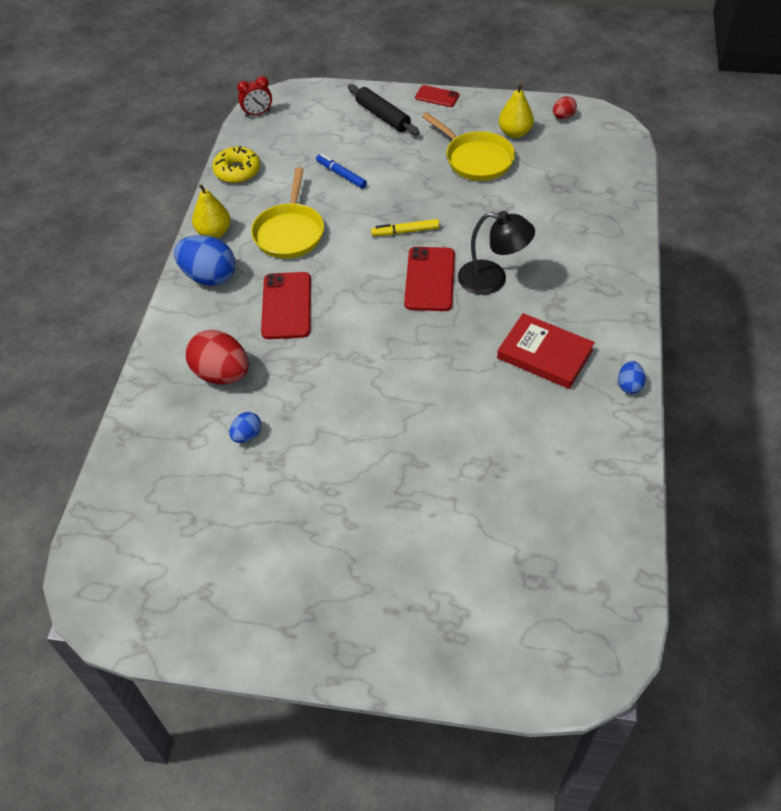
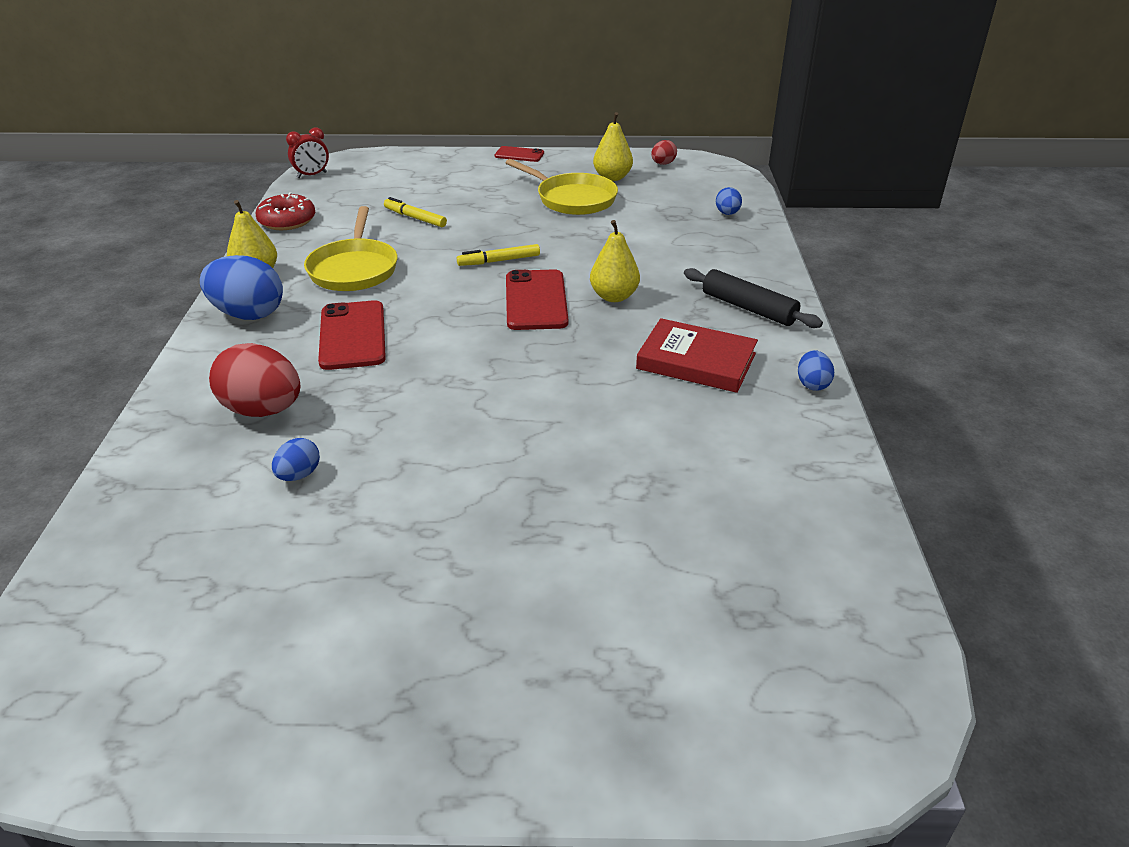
camera: 10 degrees left, 15 degrees down
(237, 171) = (287, 221): yellow donut -> red donut
(341, 174) = (415, 218): blue marker -> yellow marker
(383, 116) = (459, 171): black rolling pin -> black rolling pin (748, 308)
(492, 279) = (614, 296): black lamp -> yellow pear
(606, 187) = (727, 213): none -> blue egg

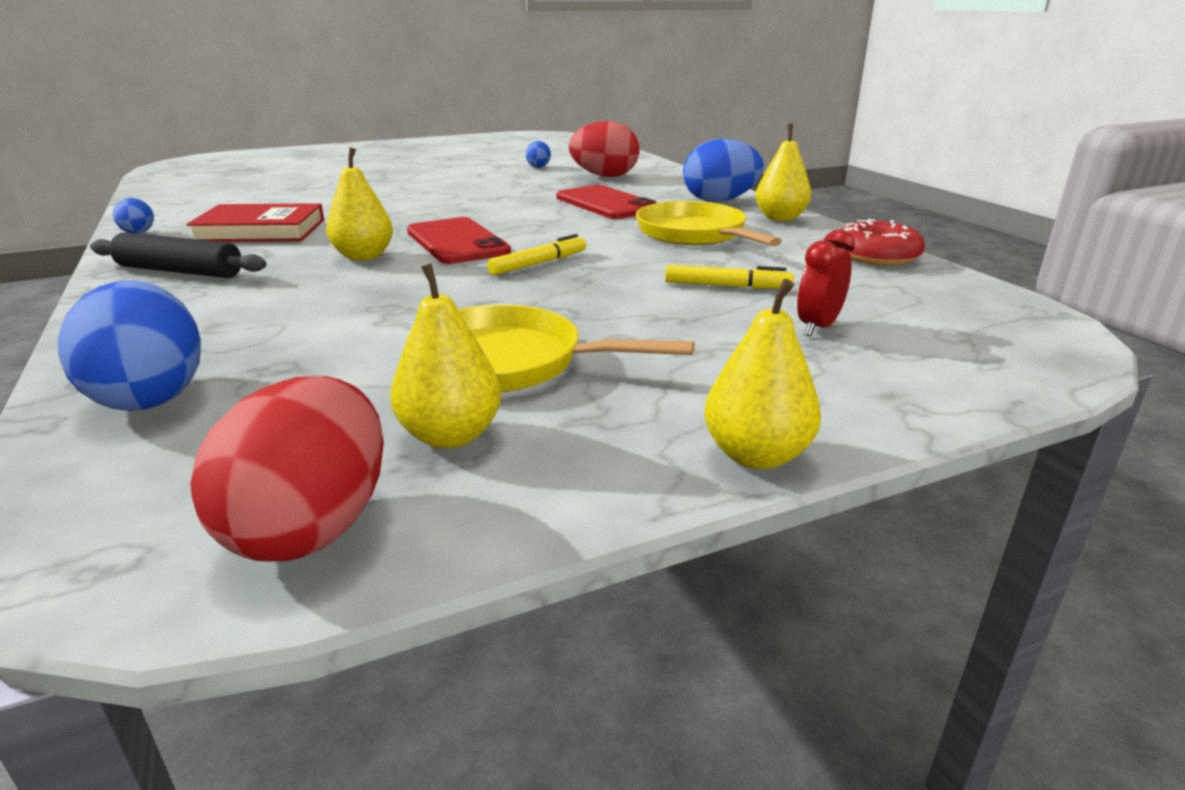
camera: 155 degrees right, 10 degrees down
(312, 175) = (1022, 312): red clock -> red clock (818, 327)
(519, 155) = (756, 455): red phone -> yellow pear
(663, 164) = (311, 528): red egg -> red egg, size x1.99
(727, 213) = (150, 396): blue egg -> blue egg, size x1.99

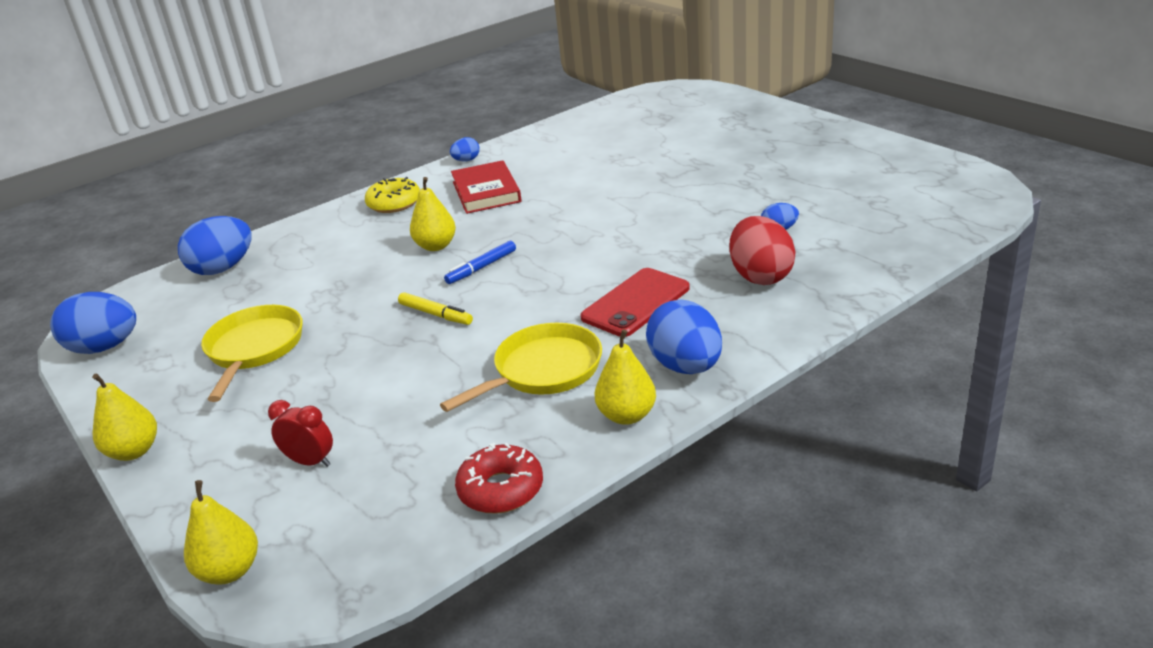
camera: 80 degrees right, 5 degrees up
(180, 271) = (394, 203): black rolling pin -> yellow donut
(311, 528) = (105, 347): red egg -> blue egg
(450, 435) = (171, 356): yellow pear -> yellow pear (230, 571)
(457, 242) = (481, 268): red phone -> blue marker
(727, 286) = (396, 409): yellow marker -> none

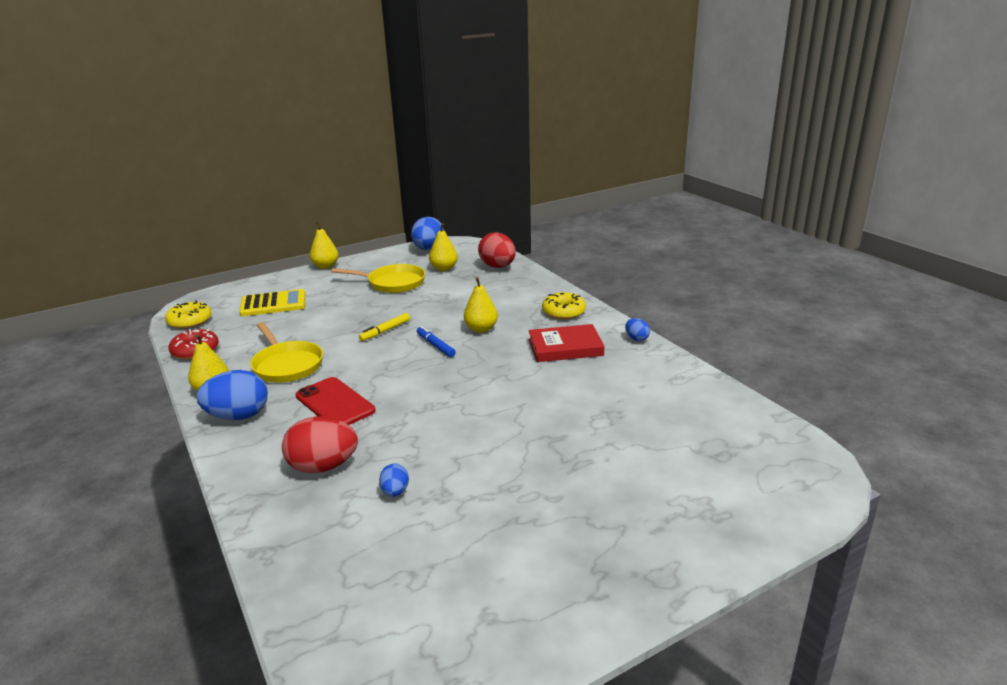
camera: 95 degrees right, 5 degrees down
(223, 268) = (498, 266): blue egg -> red egg
(230, 571) = (216, 293): yellow pear -> yellow pear (444, 268)
(310, 461) = (273, 304): red clock -> yellow calculator
(372, 553) = (190, 321): none -> yellow donut

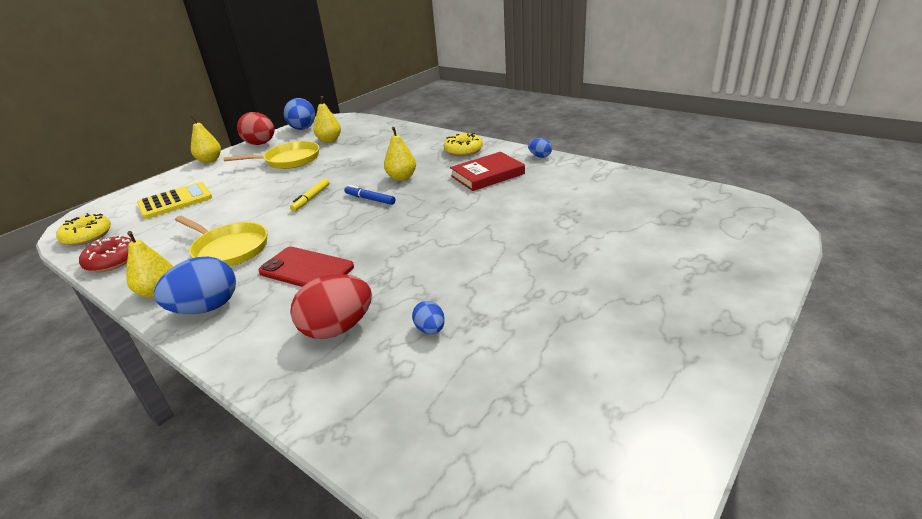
camera: 20 degrees left, 5 degrees up
(498, 266) = (378, 130): red egg -> red egg (260, 144)

